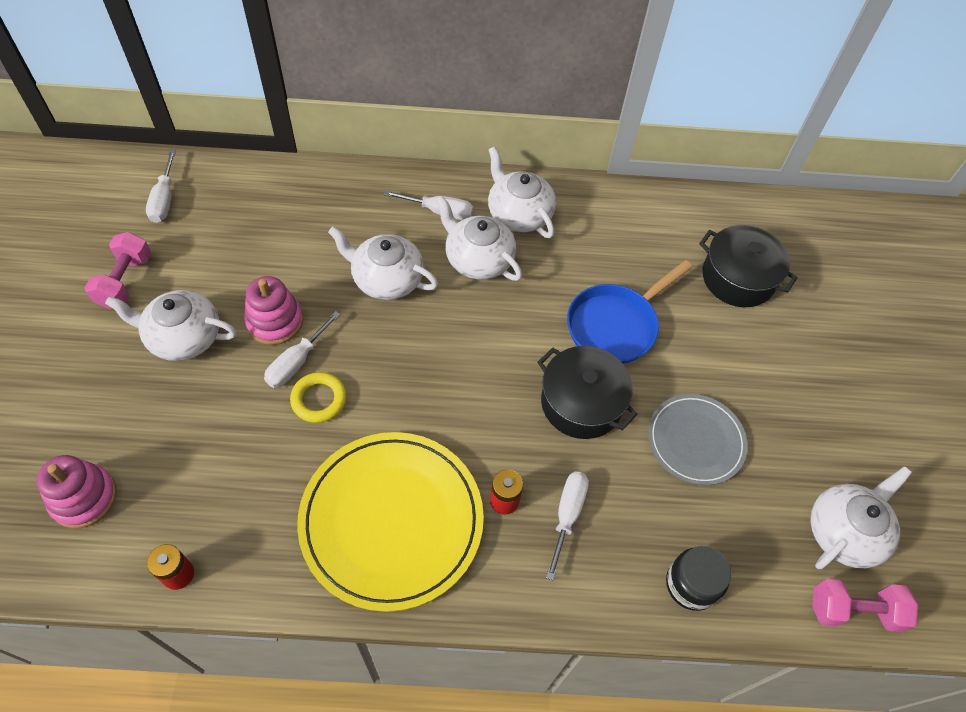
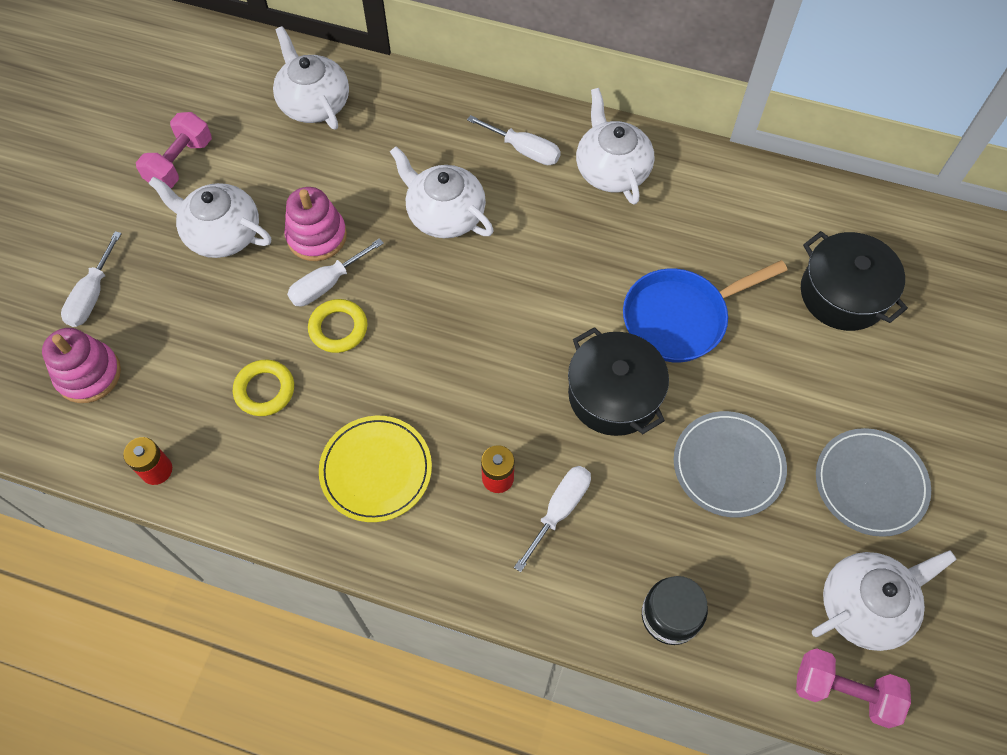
camera: 20 degrees right, 5 degrees up
(164, 200) = (240, 83): white screwdriver -> white screwdriver (92, 295)
(265, 472) = (265, 390): none -> yellow ring
(391, 521) = (376, 470): yellow plate -> yellow plate, size x0.58
(478, 259) = (550, 212): white teapot -> white teapot (314, 103)
(812, 428) = (870, 483): none -> grey plate

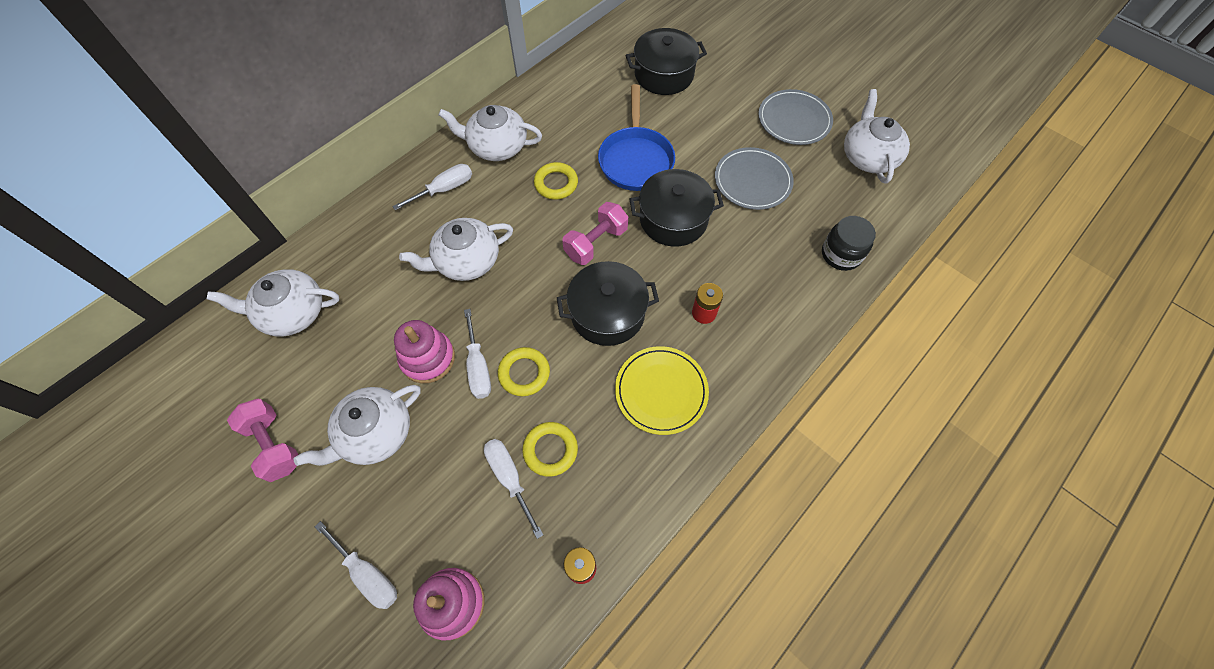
camera: 65 degrees left, 0 degrees up
(447, 377) = (607, 313): none -> black pot
(559, 510) = (744, 285): white screwdriver -> white screwdriver (509, 478)
(594, 251) = (556, 183): none -> yellow ring
(844, 692) = (916, 190): pink dumbbell -> pink dumbbell (596, 243)

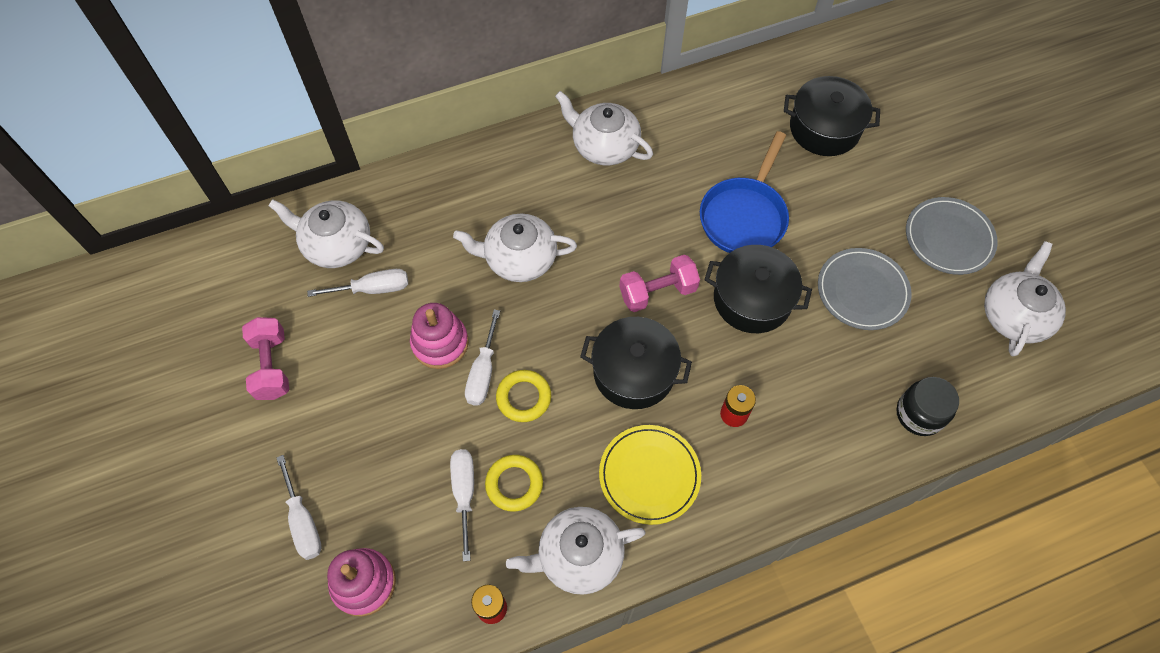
camera: 25 degrees right, 0 degrees up
(375, 433) = (362, 395): white teapot -> white teapot (578, 555)
(444, 189) = (531, 173): white screwdriver -> white screwdriver (373, 289)
(556, 183) = (646, 211): yellow ring -> none

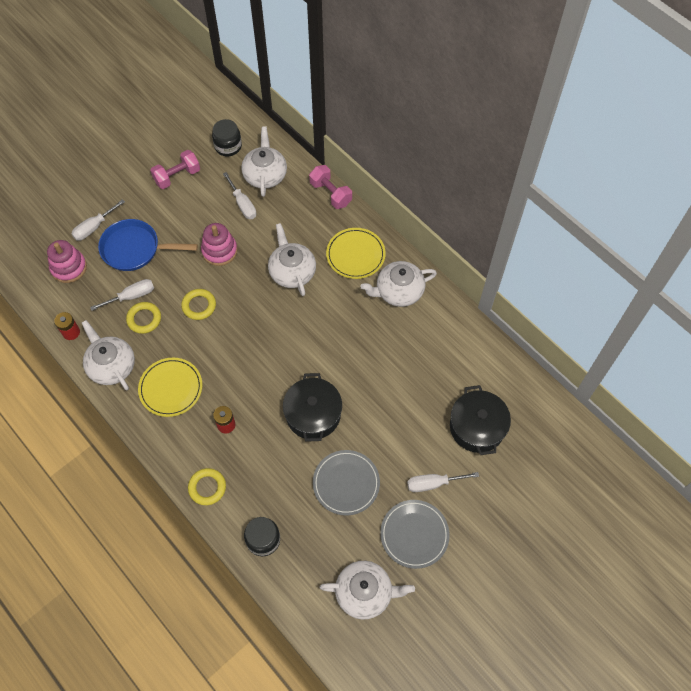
camera: 70 degrees right, 0 degrees up
(256, 279) = (228, 146): none -> black jar
(483, 372) = (208, 279): white screwdriver -> white screwdriver (433, 483)
(527, 175) = (355, 255): none -> yellow plate
(604, 146) = (398, 291): white teapot -> white teapot turned 120 degrees counterclockwise
(634, 372) = (236, 359): black pot -> none
(657, 292) = (297, 356): pink dumbbell -> pink dumbbell (330, 193)
(744, 216) = (377, 393): blue pan -> blue pan (135, 249)
(824, 466) = (207, 487): none -> yellow ring

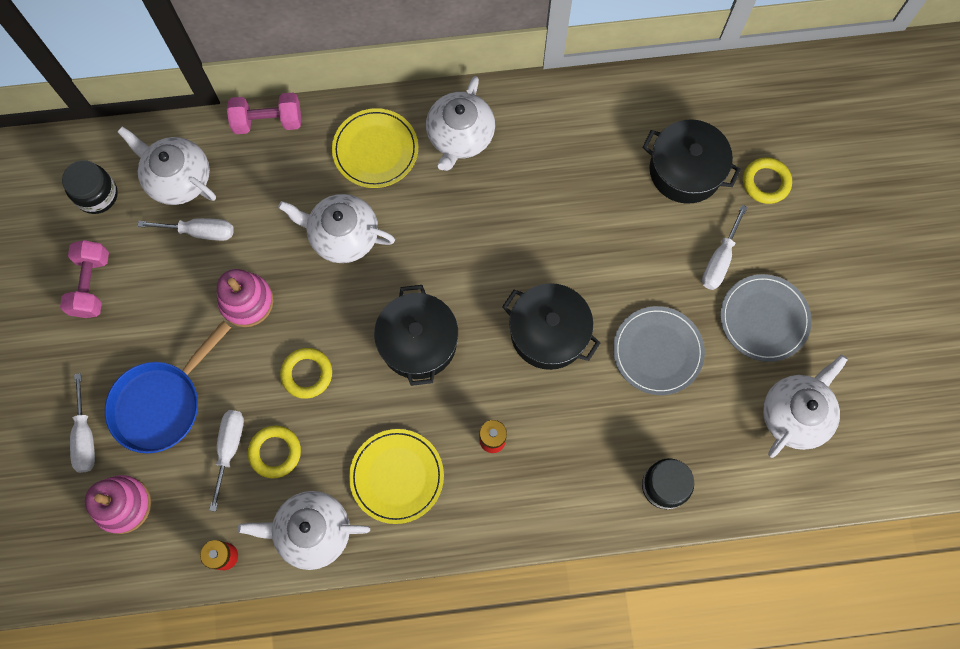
camera: 55 degrees left, 10 degrees up
(207, 487) = (558, 511): yellow ring -> yellow ring (766, 182)
(257, 349) = (418, 342): none -> black pot

